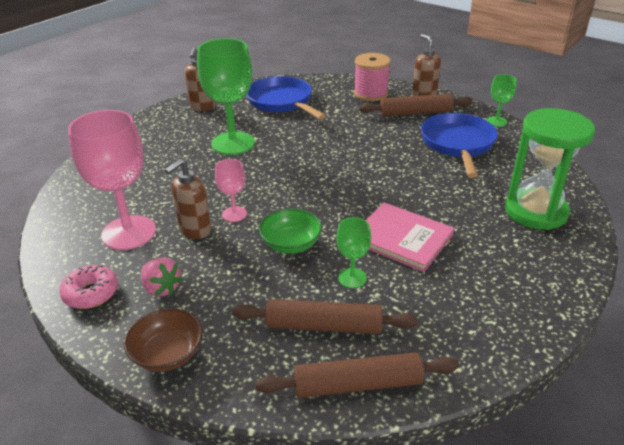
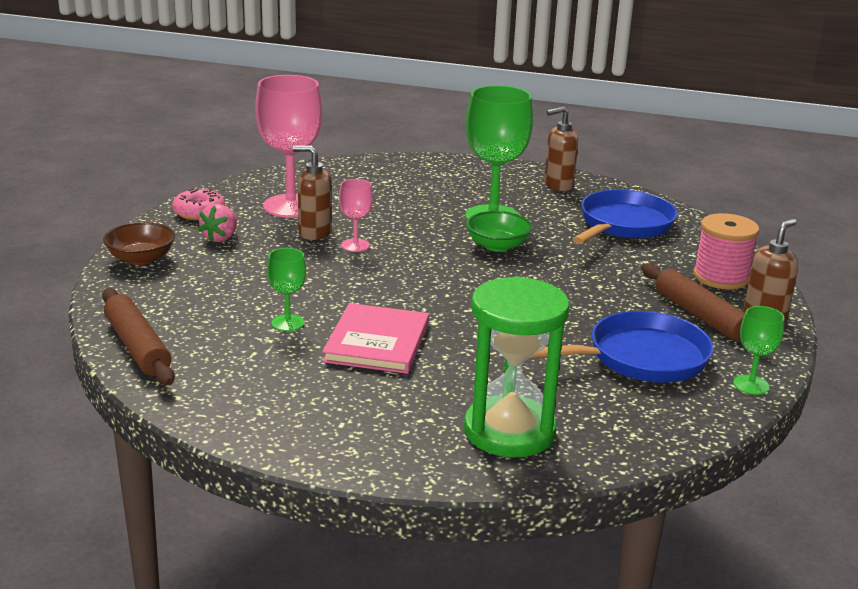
camera: 65 degrees right, 10 degrees down
(291, 244) = (323, 282): green bowl -> green bowl (497, 246)
(323, 326) = (207, 319): brown rolling pin -> none

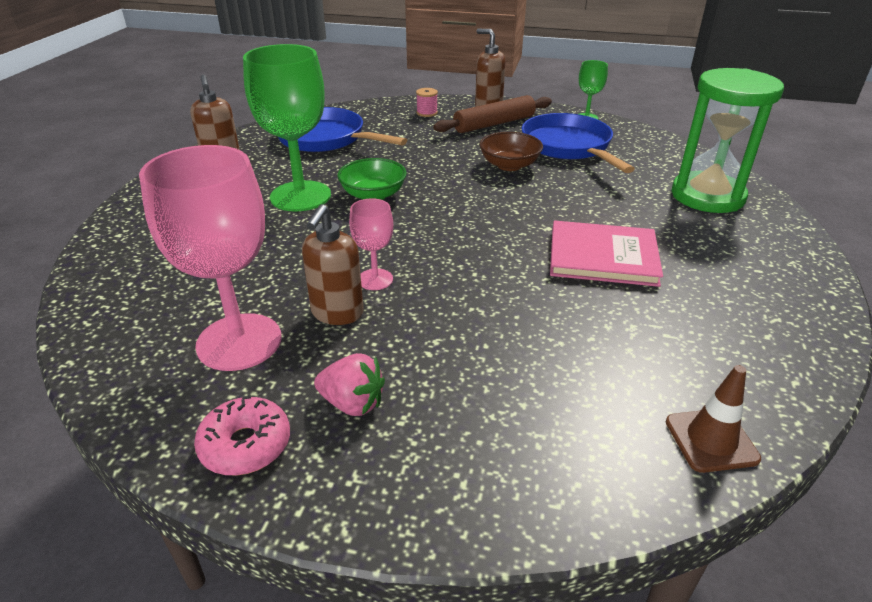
camera: 90 degrees left, 10 degrees up
(137, 346) = (711, 440): brown rolling pin -> brown traffic cone
(141, 259) = (438, 492): brown bowl -> brown bowl (509, 165)
(287, 323) = (588, 316): green goblet -> none
(721, 277) = (427, 113): pink spool -> pink spool, size x0.49

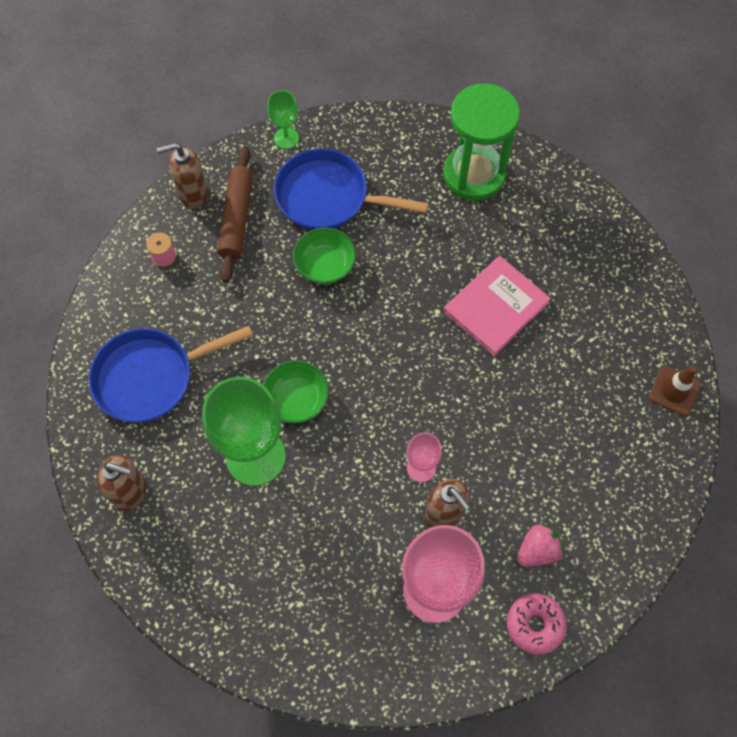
camera: 55 degrees left, 30 degrees up
(509, 165) = (325, 265): brown bowl -> green bowl

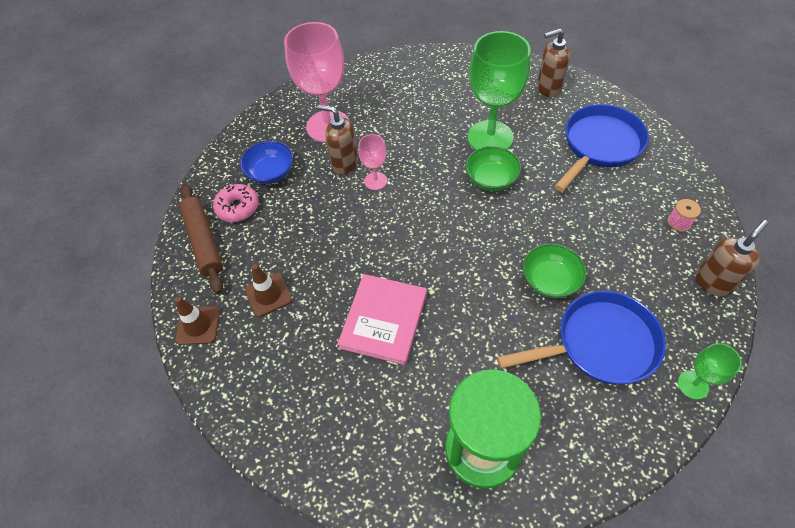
camera: 155 degrees right, 10 degrees down
(236, 218) = (657, 281): brown rolling pin -> brown rolling pin (204, 241)
(534, 625) = (256, 137): pink donut -> pink donut (238, 207)
(537, 550) = (271, 173): pink strawberry -> blue bowl
(595, 388) = (268, 295): none -> brown traffic cone

